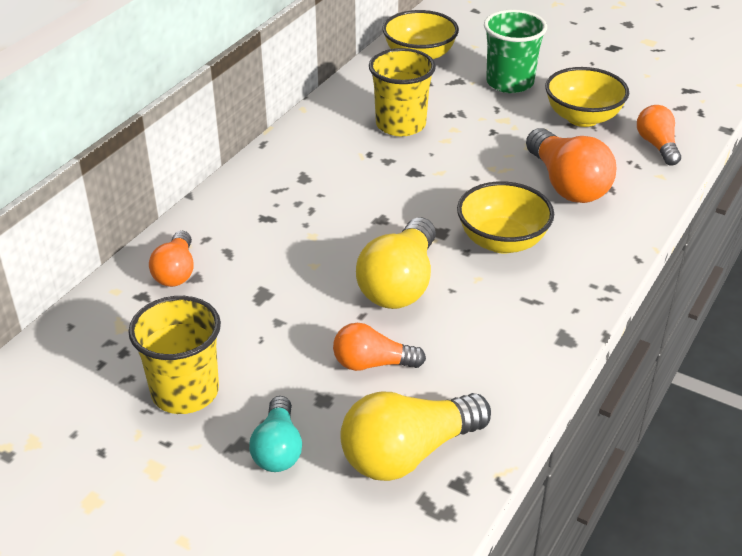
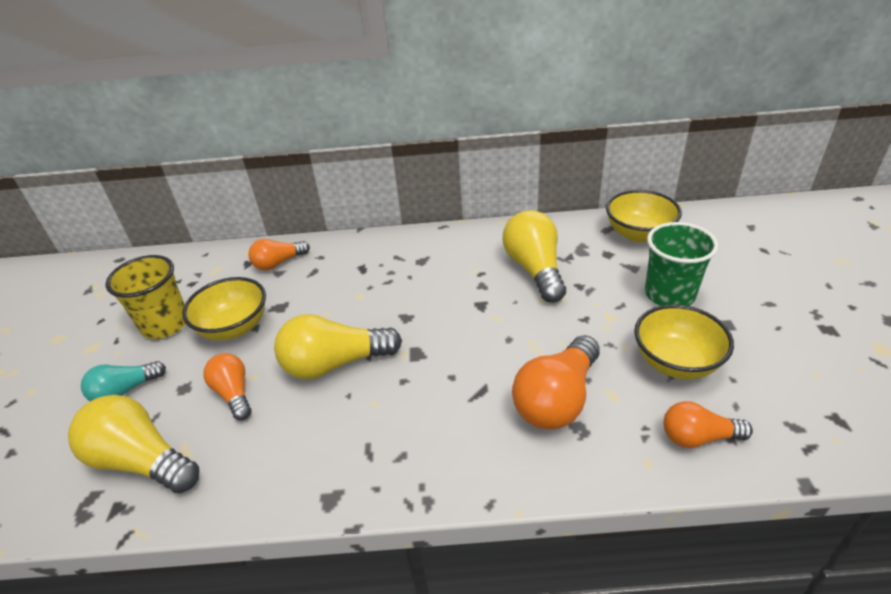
camera: 60 degrees right, 0 degrees up
(400, 124) = (535, 269): yellow cup -> yellow light bulb
(502, 241) = (435, 395): yellow bowl -> yellow bowl (234, 327)
(657, 145) = (698, 437): orange light bulb -> orange light bulb turned 135 degrees counterclockwise

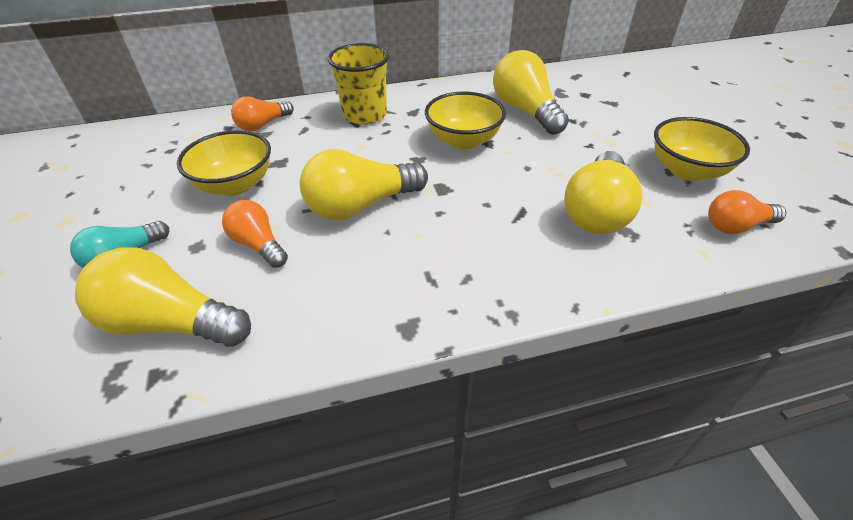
camera: 15 degrees left, 5 degrees up
(165, 324) = (152, 189): yellow cup -> yellow cup (365, 115)
(557, 399) = (596, 211): orange light bulb -> yellow light bulb
(639, 234) = (605, 77): yellow bowl -> yellow bowl (463, 140)
(669, 294) = (654, 120): green cup -> none

